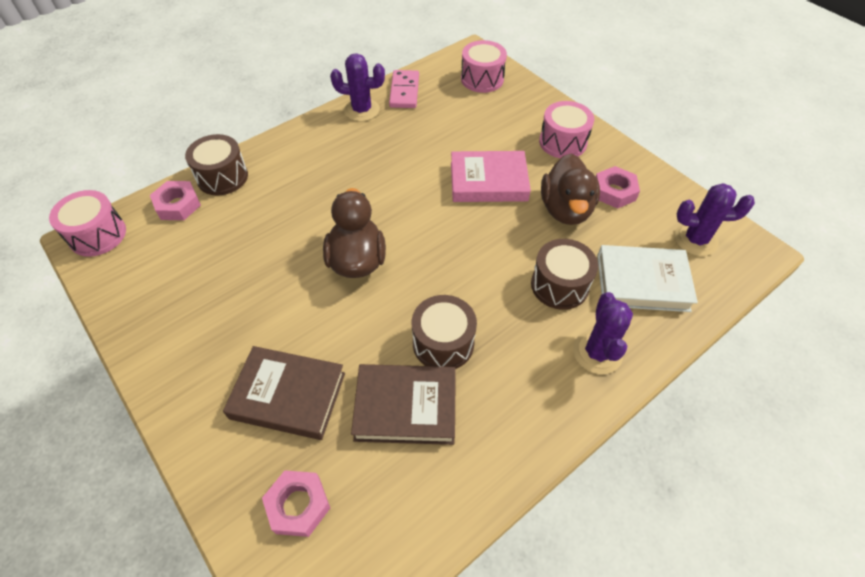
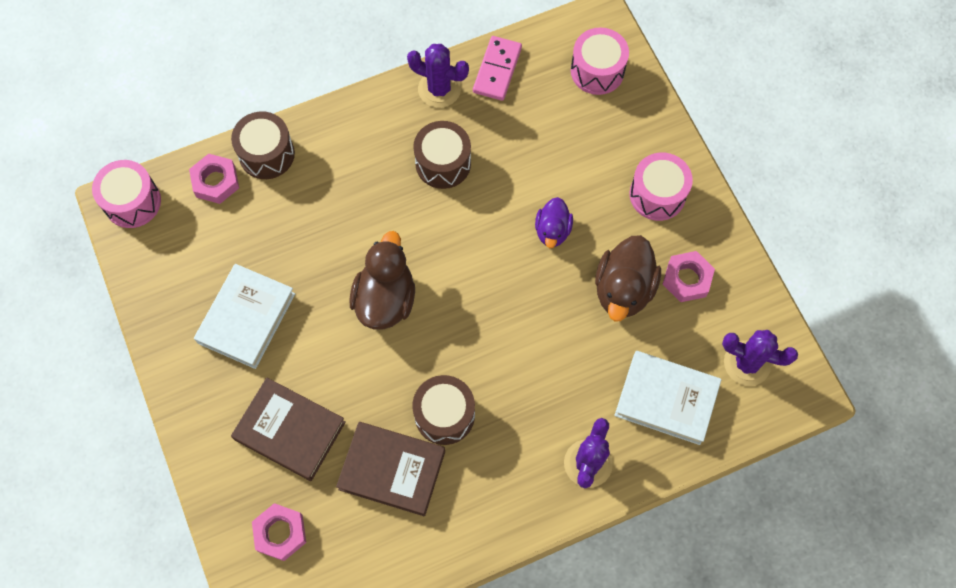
camera: 15 degrees right, 15 degrees up
(224, 304) = (246, 318): none -> white book
(488, 181) = (552, 231): pink book -> purple duck
(559, 285) = (580, 381): brown drum -> brown drum (443, 163)

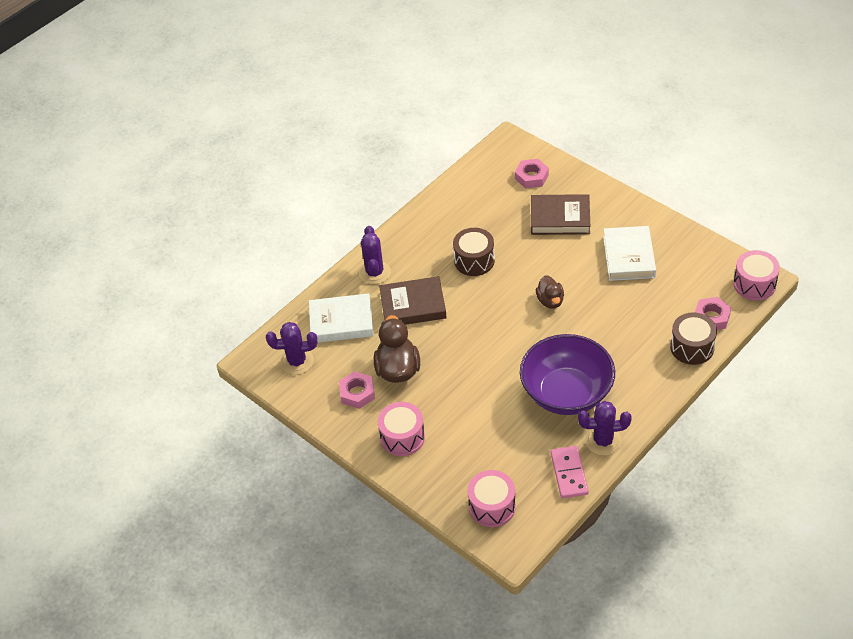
camera: 160 degrees right, 20 degrees down
(385, 299) = (550, 301): brown duck -> brown duck, size x0.61
(392, 470) = (488, 225): brown book -> brown book (413, 305)
(443, 163) = (566, 393): brown drum -> purple bowl
(552, 231) = (464, 384): purple duck -> none

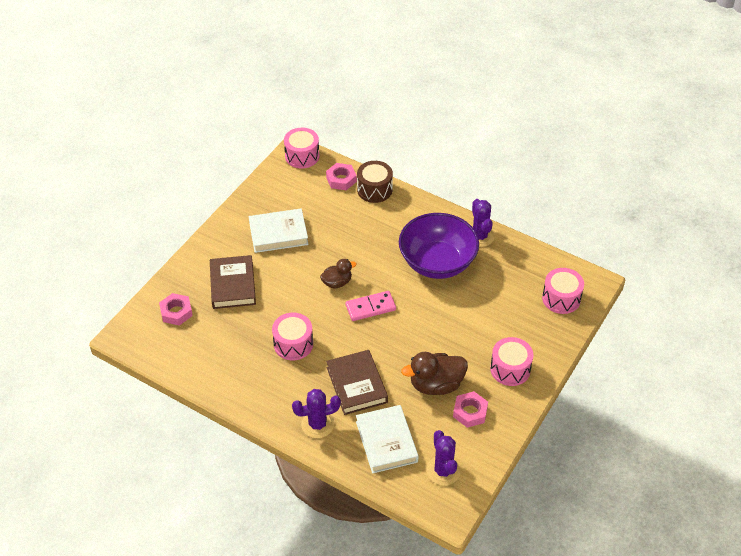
camera: 105 degrees left, 0 degrees up
(474, 260) = (293, 344): brown drum -> pink drum
(569, 473) = (516, 254): pink domino -> pink domino (370, 307)

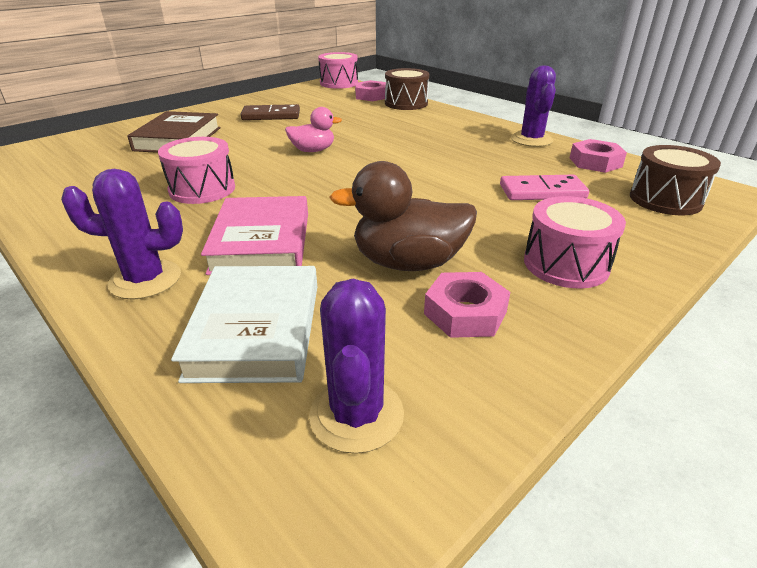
camera: 15 degrees right, 15 degrees down
(176, 312) = (84, 148): pink nut -> pink nut (595, 162)
(278, 233) = (271, 116): white book -> brown domino
(337, 282) = (313, 150): brown duck -> pink duck
(357, 385) = (262, 242): brown book -> pink book
(370, 307) = (344, 173): pink domino -> pink domino (542, 192)
(437, 262) = (463, 151): purple bowl -> none
(561, 298) = (665, 199): pink drum -> brown drum

